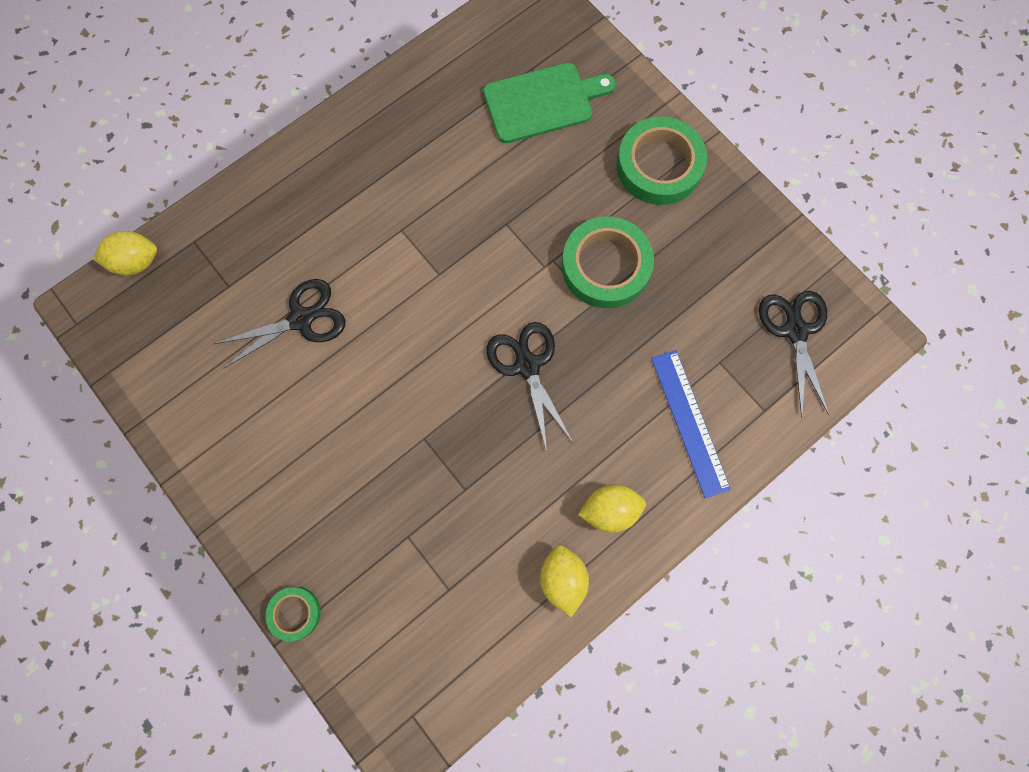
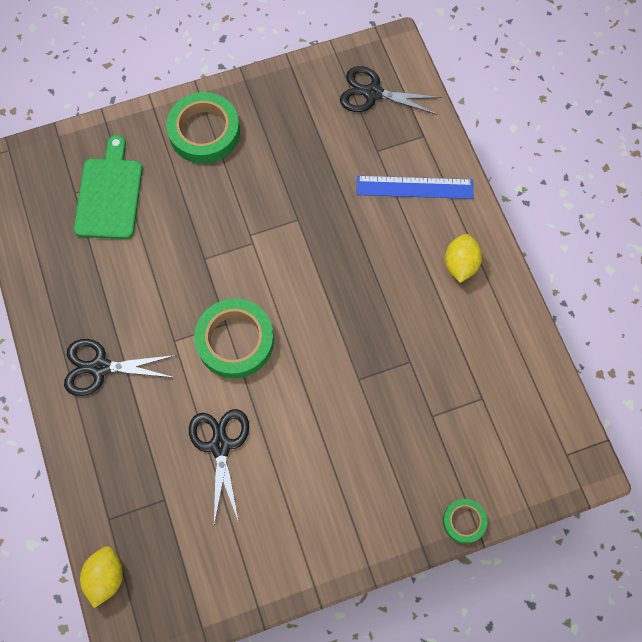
camera: 70 degrees left, 5 degrees down
(527, 365) = (329, 283): black scissors -> black scissors (100, 367)
(562, 579) = (500, 314): yellow lemon -> none
(606, 266) = (271, 199): green tape -> green tape (235, 340)

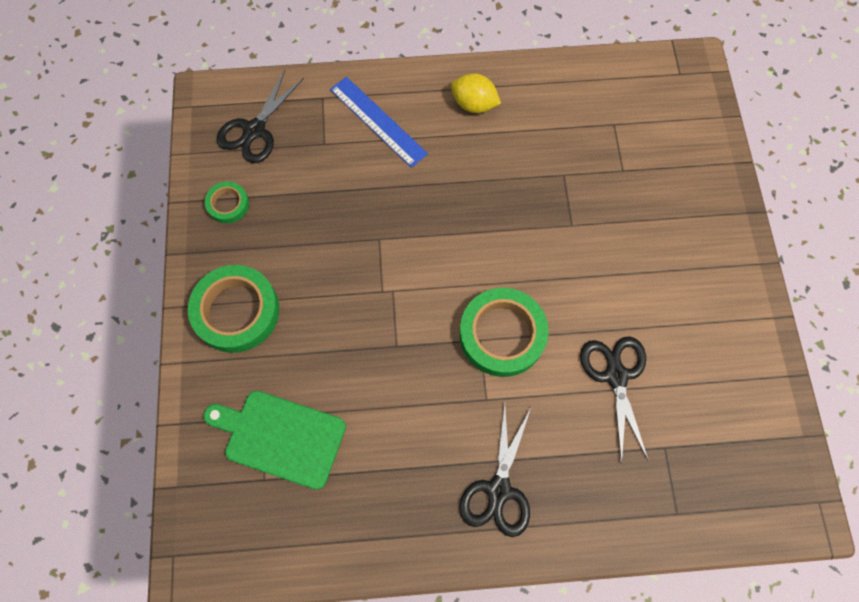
camera: 75 degrees left, 0 degrees up
(106, 576) = (740, 528): yellow lemon -> none
(220, 445) = (616, 375): black scissors -> black scissors turned 75 degrees clockwise
(414, 187) = (378, 121): blue ruler -> blue ruler turned 60 degrees counterclockwise
(464, 521) = (728, 171): green tape -> green tape (228, 204)

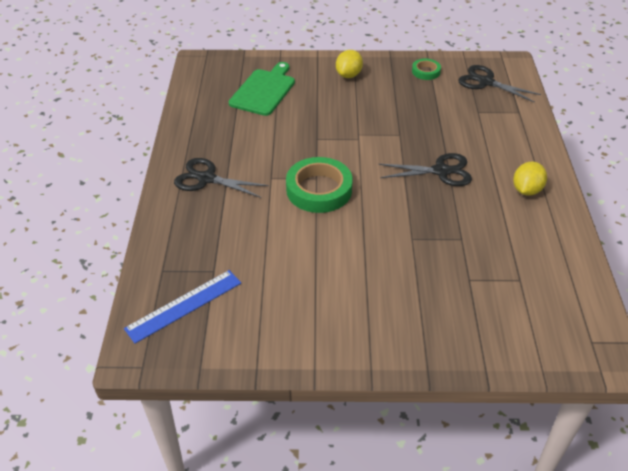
camera: 95 degrees right, 25 degrees down
(236, 311) = (348, 75): green tape -> yellow lemon
(378, 121) = (502, 138): blue ruler -> blue ruler (184, 305)
(616, 375) = (276, 249): black scissors -> black scissors (441, 171)

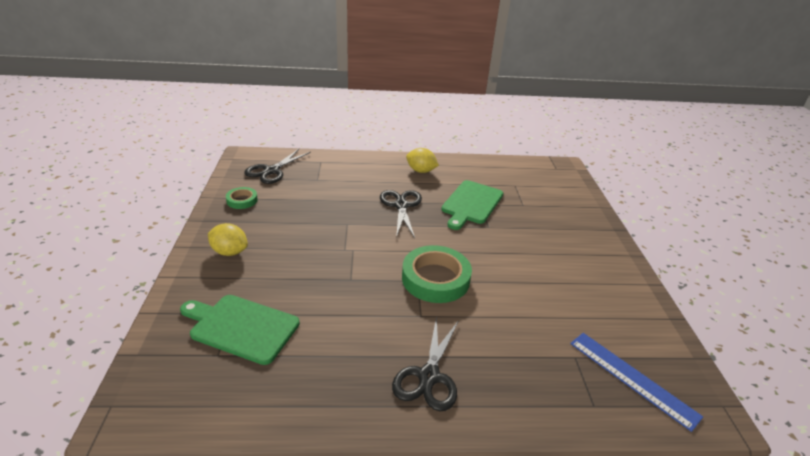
camera: 95 degrees left, 10 degrees down
(459, 229) = (471, 203): none -> green cutting board

